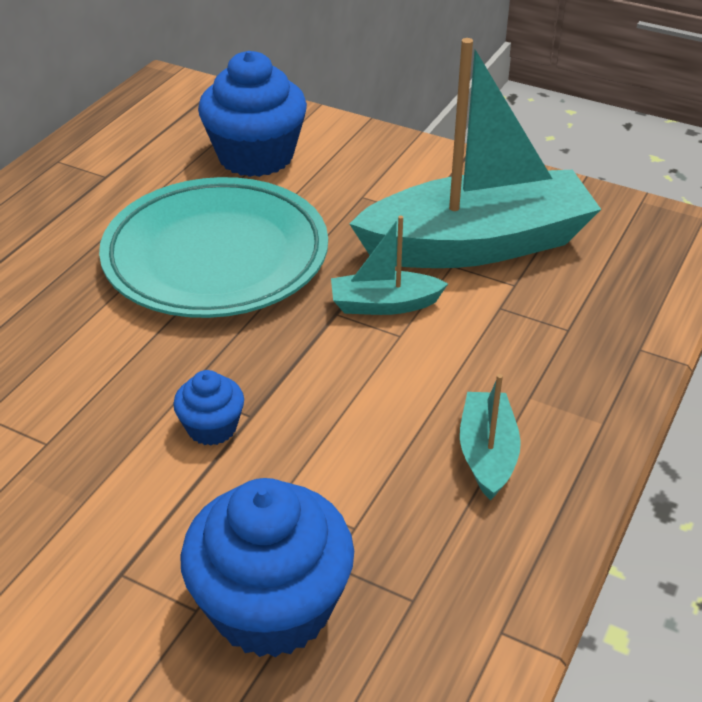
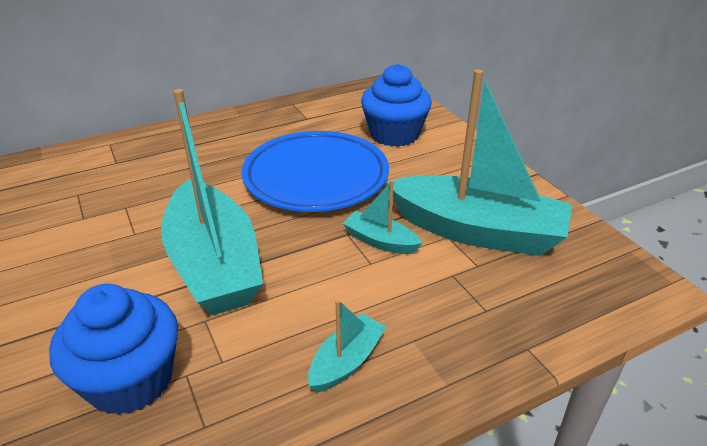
camera: 35 degrees right, 5 degrees down
(212, 427) = (214, 264): blue cupcake -> turquoise boat
(216, 257) = (316, 177): turquoise plate -> blue plate

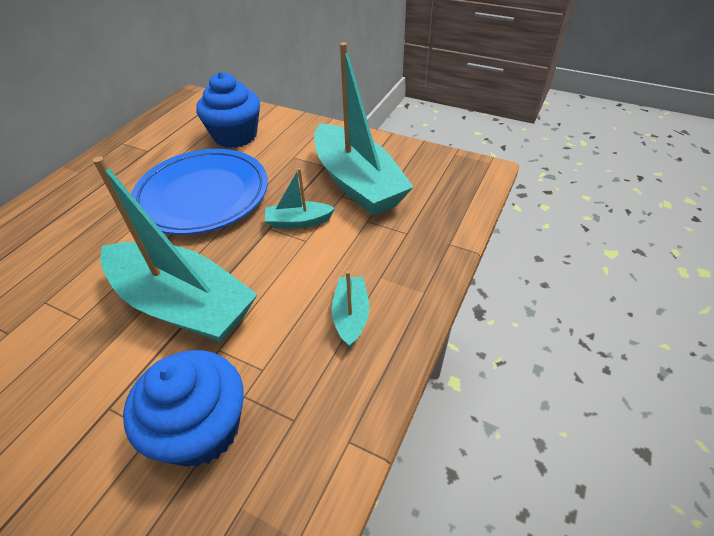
camera: 35 degrees left, 10 degrees up
(477, 231) = (357, 183): turquoise boat -> turquoise boat turned 75 degrees clockwise

